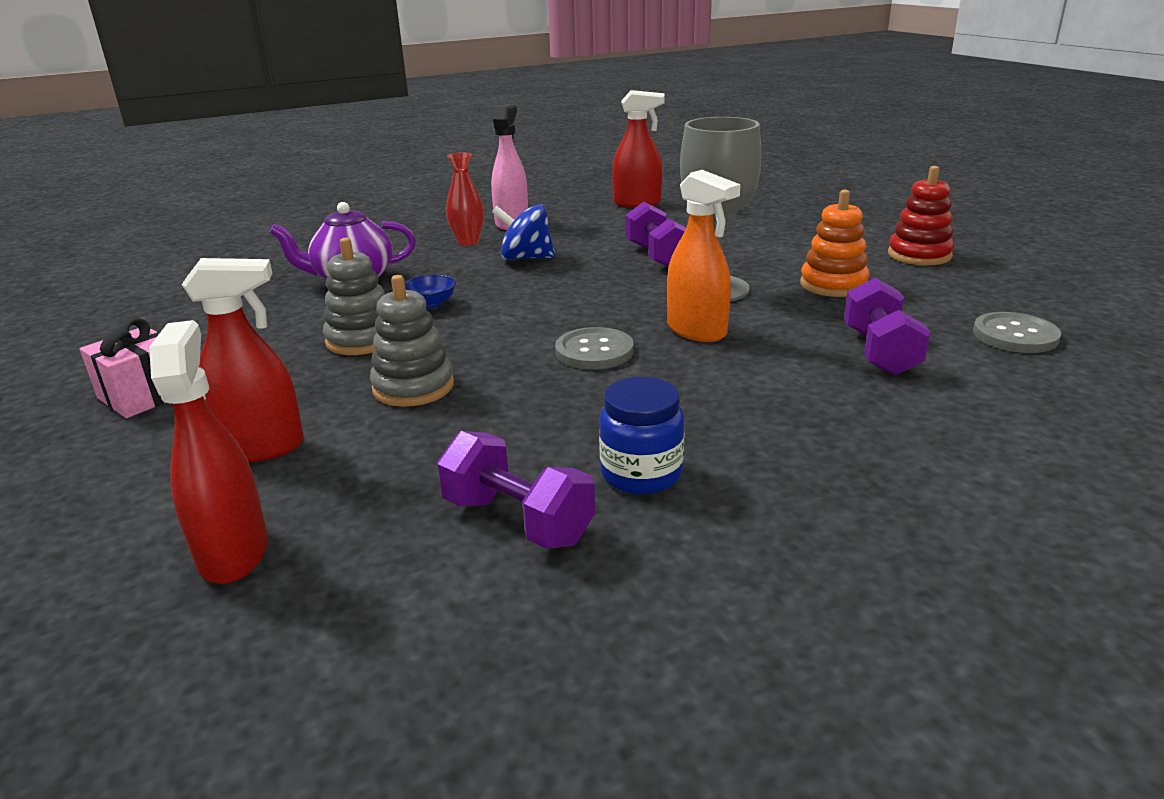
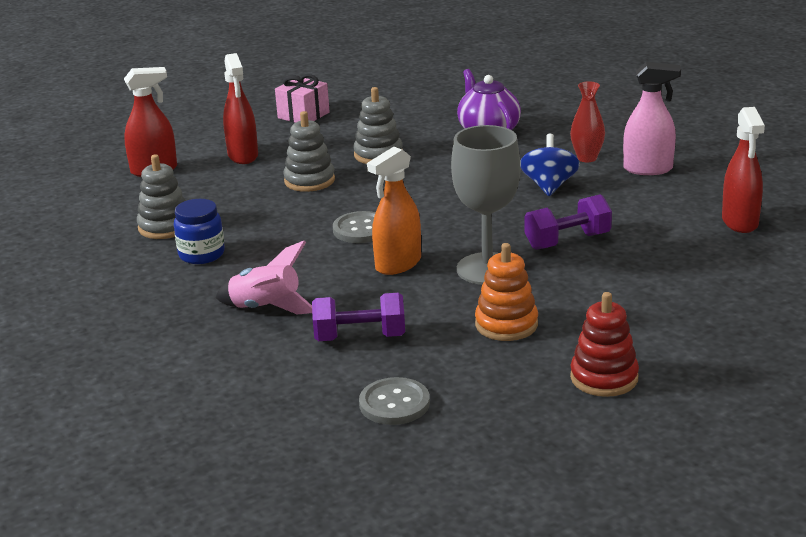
camera: 85 degrees right, 0 degrees up
(431, 304) = (442, 165): blue bowl -> none
(517, 520) = (165, 227): purple dumbbell -> grey stacking toy
(819, 412) = (266, 309): none -> pink rocket

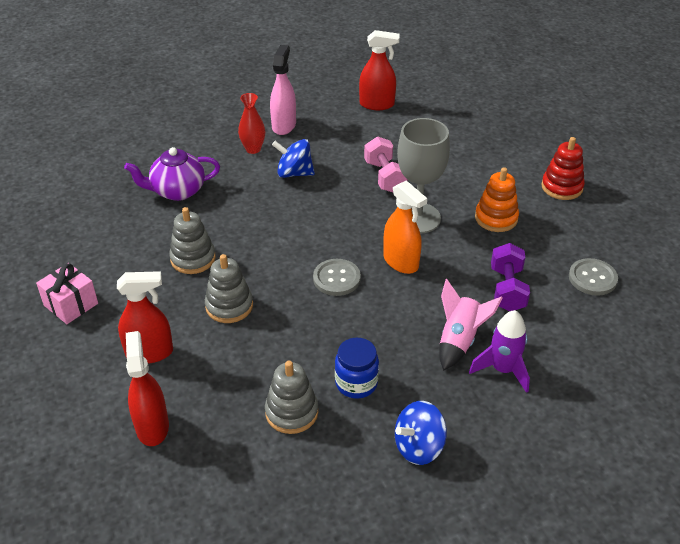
camera: 85 degrees left, 15 degrees up
(113, 294) = (419, 447): none -> blue spinning top
(219, 338) = (503, 370): none -> purple rocket
(567, 241) = (385, 177): purple dumbbell -> pink dumbbell

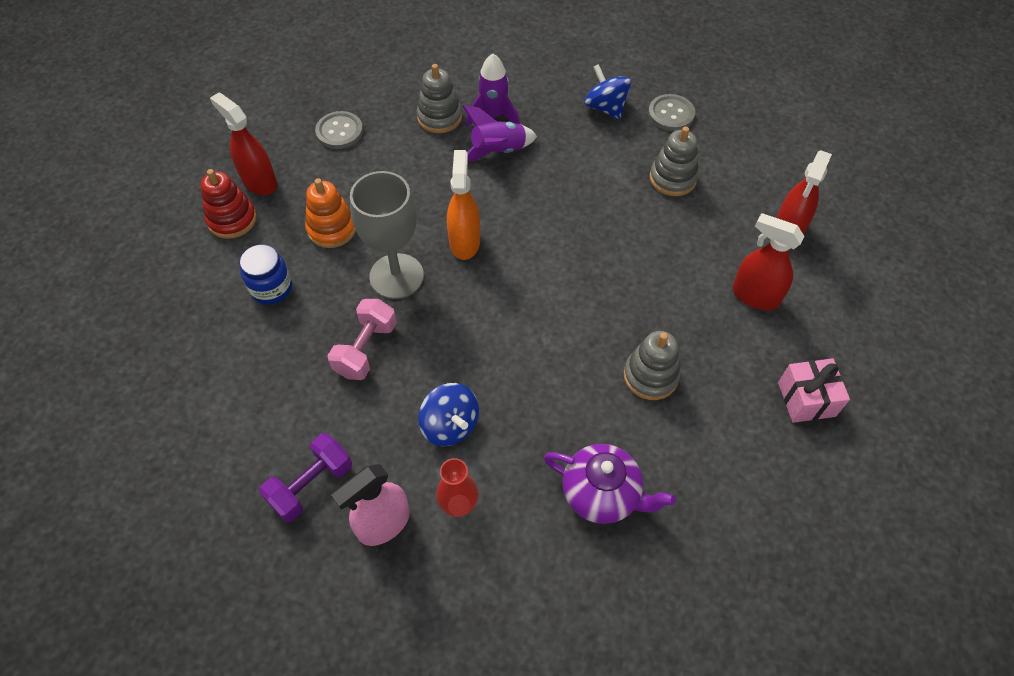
camera: 140 degrees left, 15 degrees up
(229, 306) = (653, 297): grey stacking toy -> grey stacking toy (439, 117)
(336, 278) = (536, 263): grey button -> grey button (671, 114)
(356, 383) = (606, 169): blue jar -> blue jar (271, 288)
(377, 104) = (238, 475): red spray bottle -> red spray bottle (259, 182)
(419, 447) = (605, 107): blue spinning top -> blue spinning top turned 135 degrees counterclockwise
(459, 340) = (498, 151): pink rocket -> purple rocket
(507, 289) = (413, 164): purple dumbbell -> purple dumbbell (311, 485)

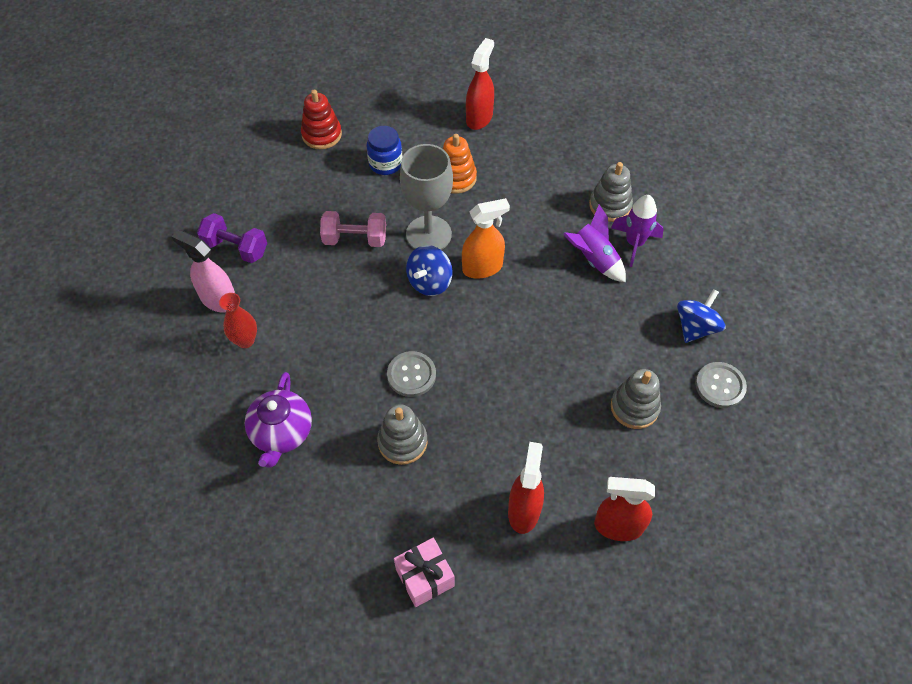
camera: 70 degrees right, 0 degrees up
(232, 219) = (436, 117): red stacking toy -> red stacking toy (322, 135)
(339, 131) = (556, 145): grey button -> grey button (411, 375)
(450, 425) = (308, 314): blue spinning top -> blue spinning top (429, 282)

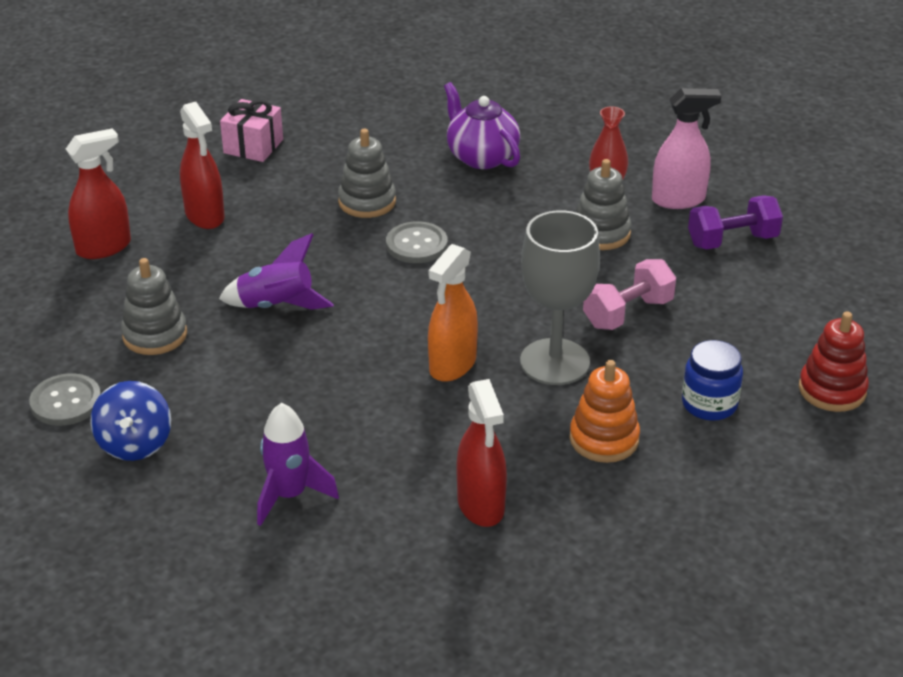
camera: 140 degrees right, 20 degrees down
(429, 282) = (494, 321): blue spinning top -> none
(479, 118) = (676, 536): red spray bottle -> red spray bottle (481, 505)
(593, 260) = (327, 446): purple rocket -> purple rocket (277, 306)
(610, 205) = (366, 524): grey stacking toy -> grey stacking toy (601, 233)

